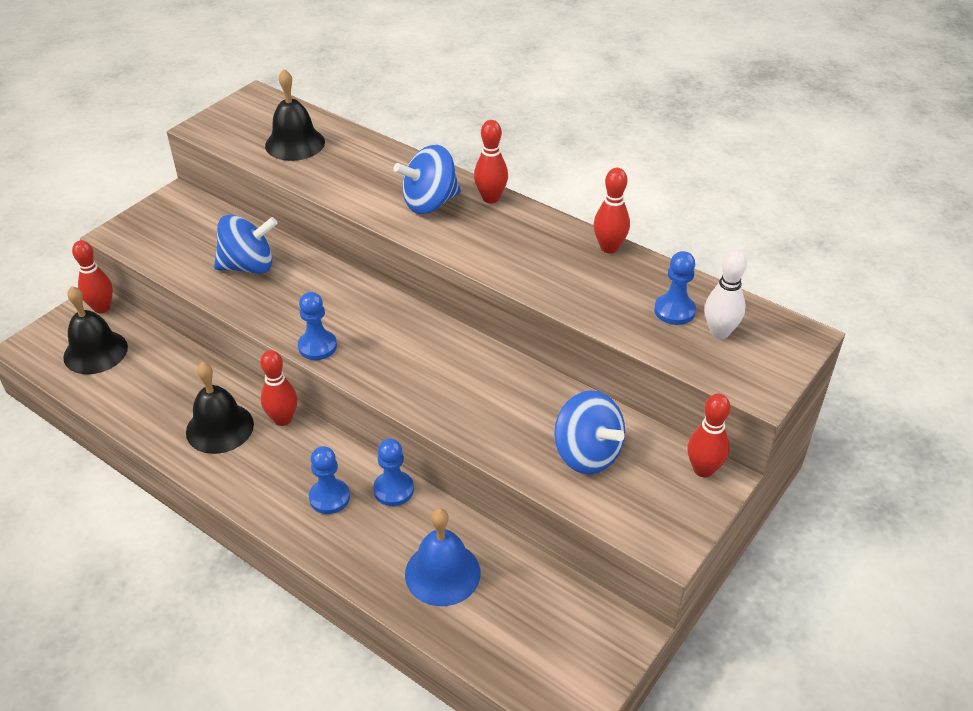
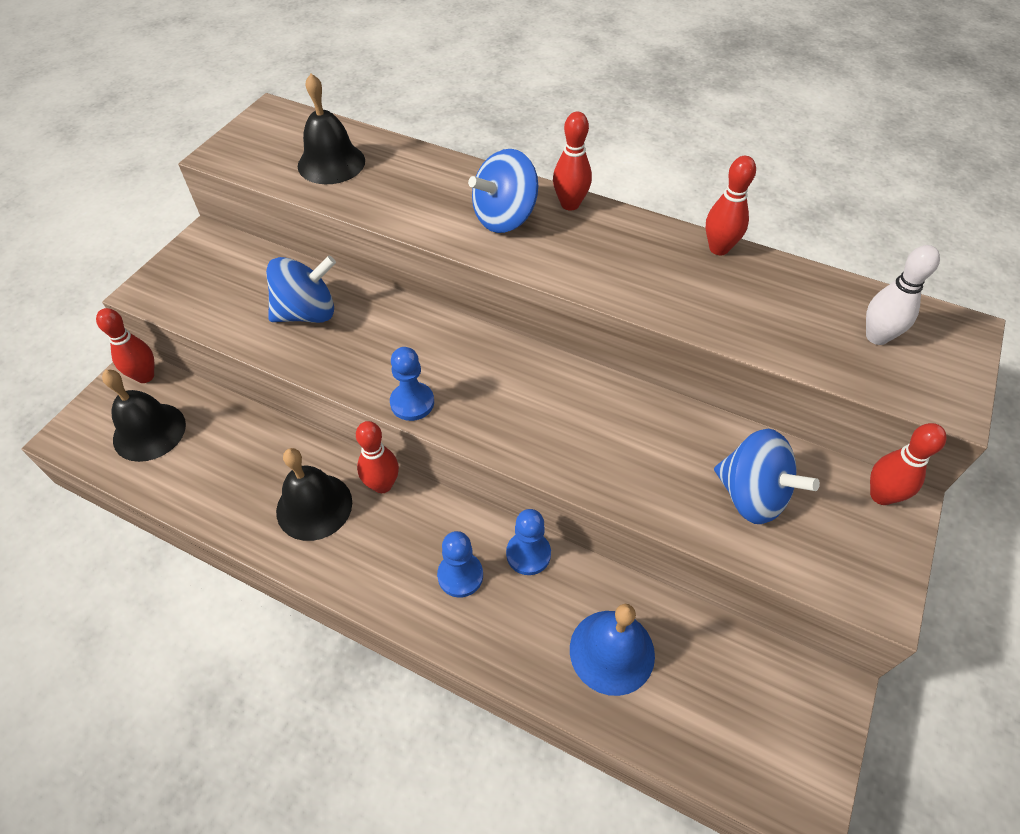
camera: 10 degrees left, 10 degrees up
(674, 311) = (818, 317): blue pawn -> none

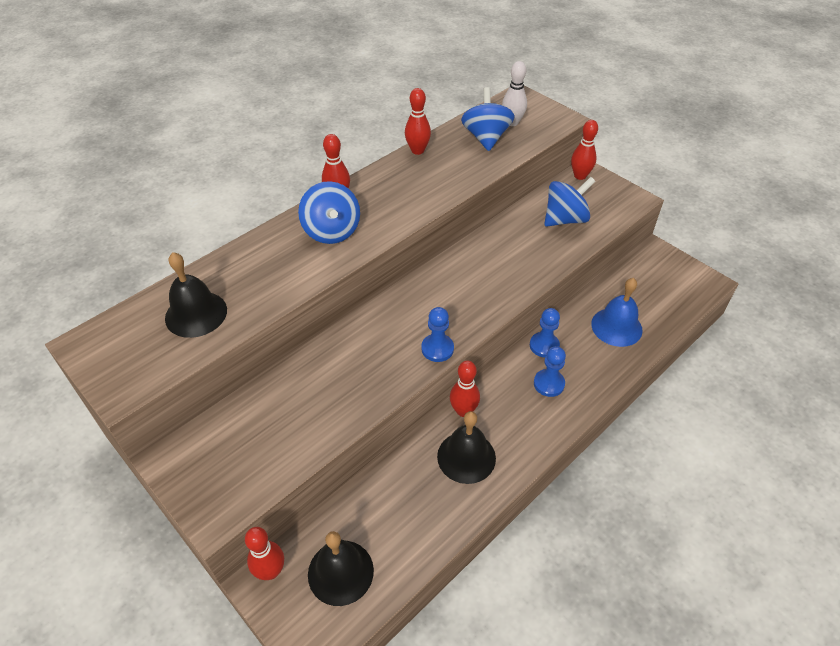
camera: 70 degrees left, 5 degrees down
(307, 313) = (314, 395): blue spinning top -> blue spinning top (486, 138)

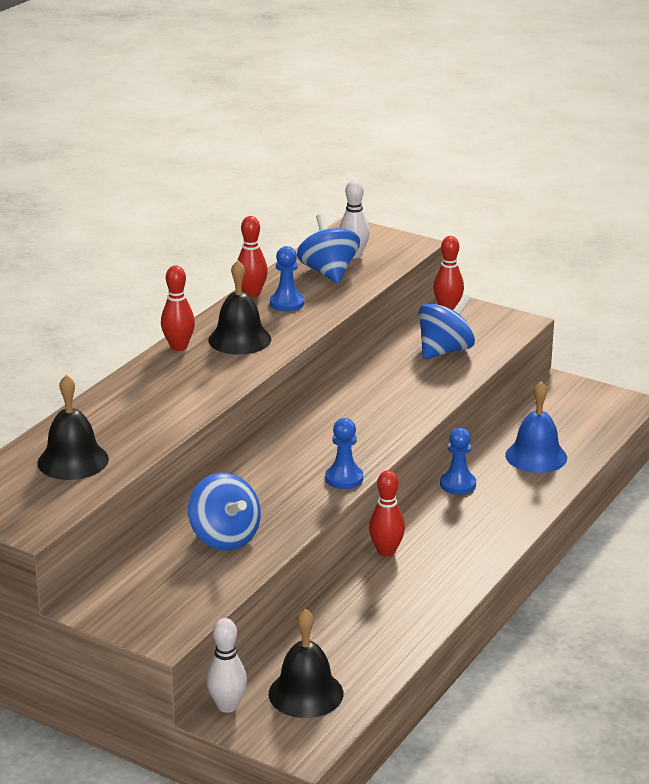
camera: 15 degrees left, 20 degrees down
(270, 571) = (227, 706): red bowling pin -> white bowling pin
(331, 231) = (188, 376): blue spinning top -> blue spinning top (224, 538)
(466, 457) = (405, 587): black bell -> black bell (239, 339)
(549, 384) = (475, 515): blue pawn -> blue pawn (287, 303)

